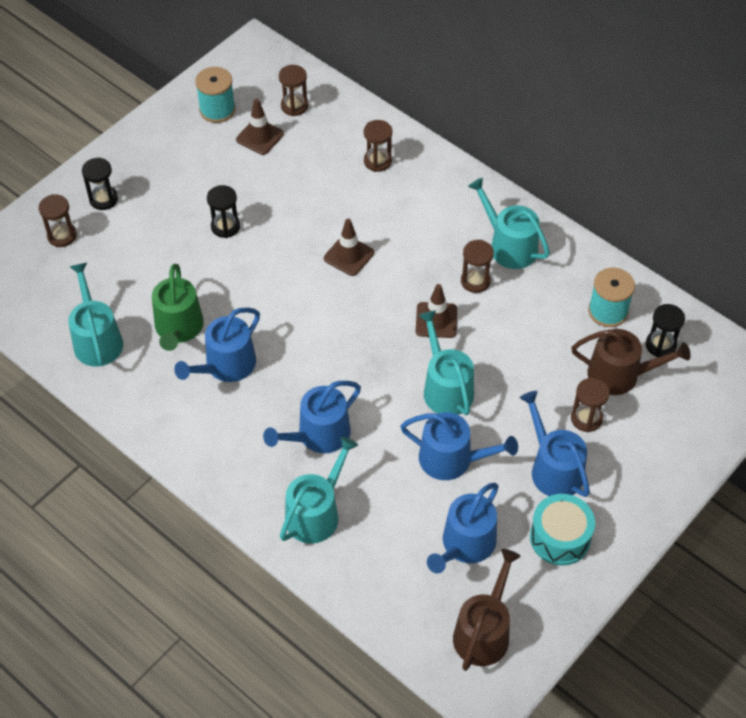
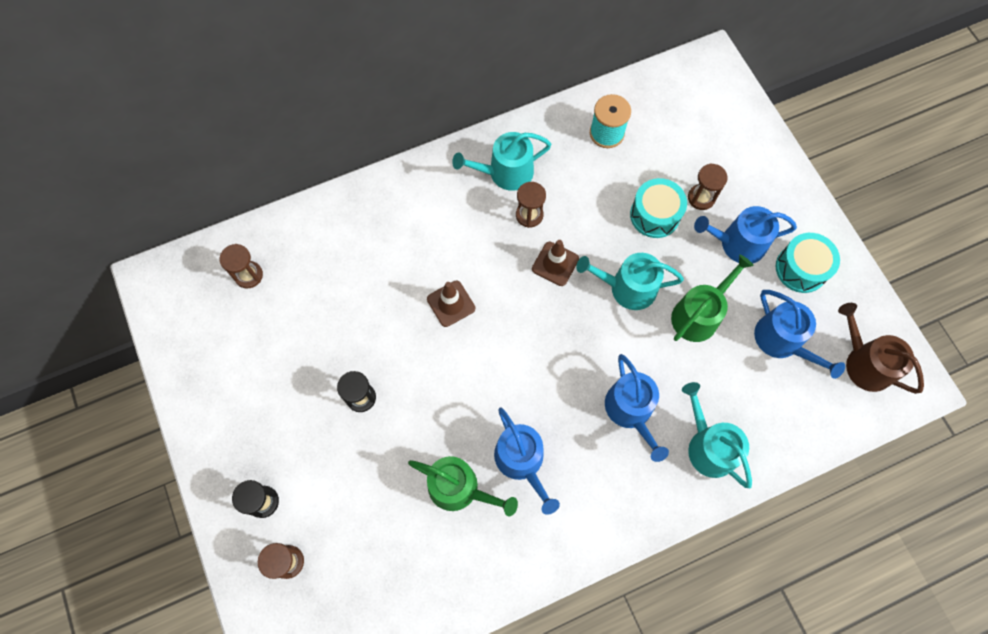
camera: 65 degrees left, 15 degrees up
(97, 339) = (435, 572): turquoise watering can -> none
(217, 110) = (211, 347): turquoise spool -> none
(260, 137) = (268, 322): brown traffic cone -> none
(377, 161) = (356, 233): brown hourglass -> none
(452, 459) = (699, 314): blue watering can -> green watering can
(540, 384) = (655, 215): none -> turquoise drum
(620, 375) = (671, 154): brown watering can -> none
(660, 345) = (655, 113): black hourglass -> none

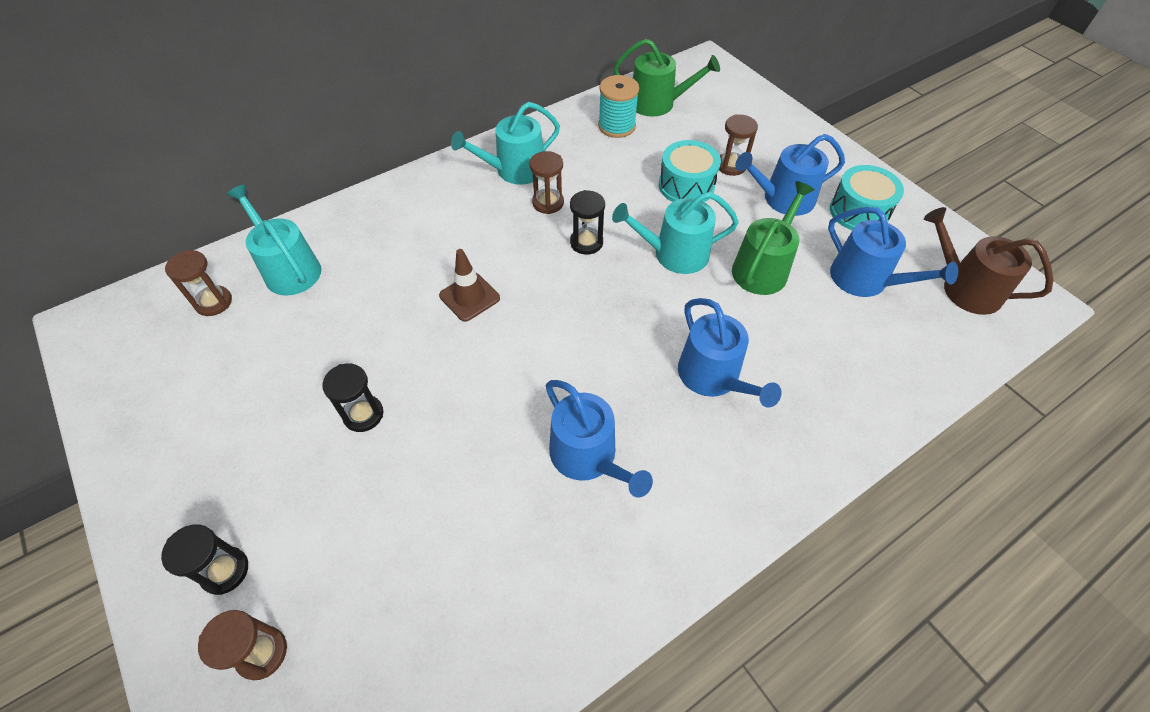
camera: 10 degrees left, 15 degrees down
(459, 488) = (509, 505): green watering can -> green watering can (657, 103)
(555, 264) = (586, 242): brown traffic cone -> black hourglass
(708, 446) = (820, 401): turquoise watering can -> turquoise watering can (289, 269)

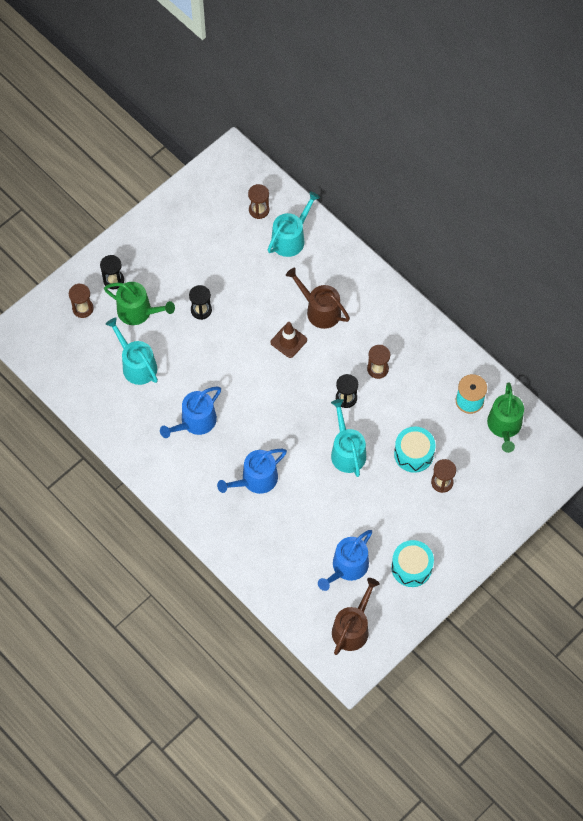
camera: 80 degrees right, 10 degrees up
(430, 252) = (320, 310): none -> brown watering can
(514, 170) = (405, 342): turquoise watering can -> turquoise watering can (136, 365)
(763, 268) = (345, 505): green watering can -> green watering can (138, 311)
(783, 199) = (414, 517): blue watering can -> none

